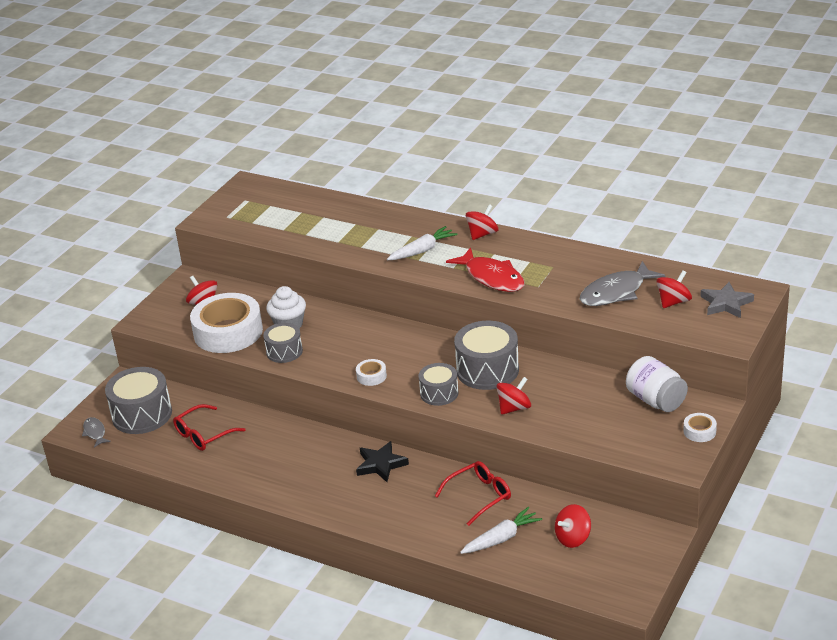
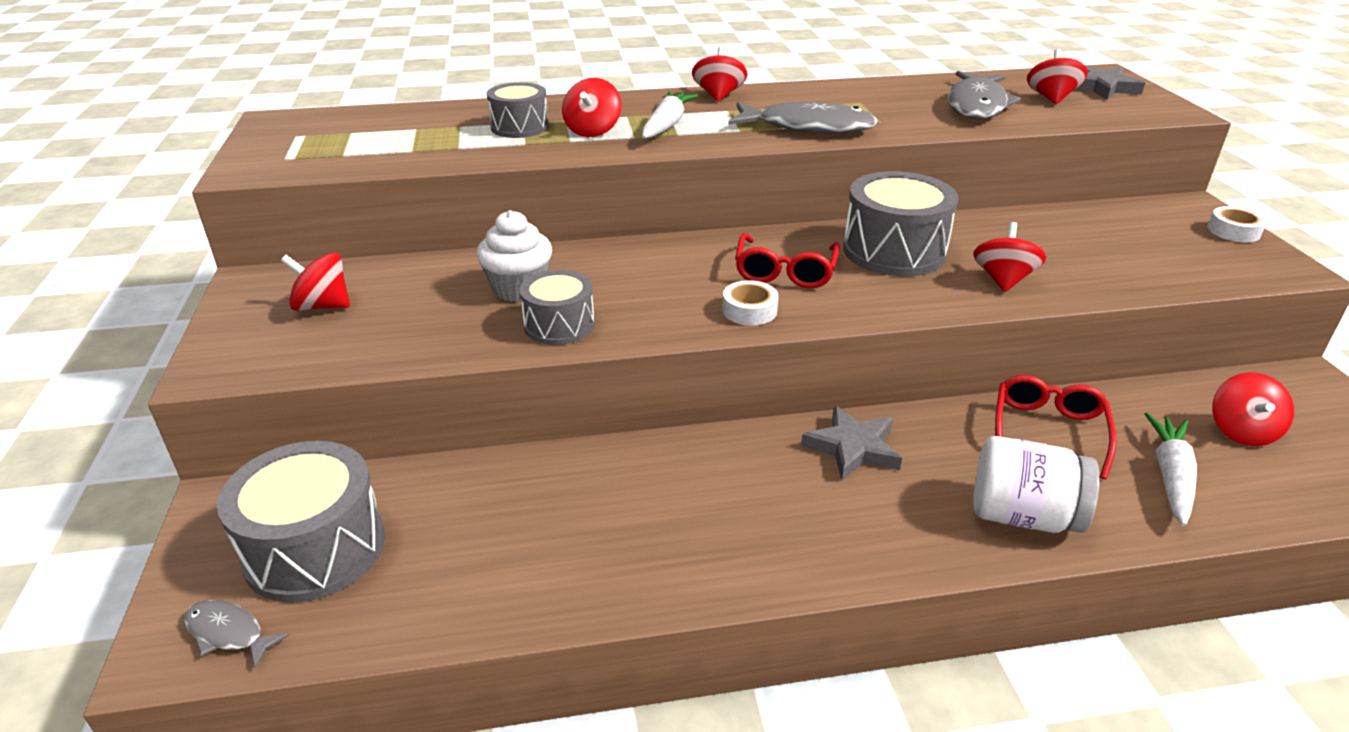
camera: 40 degrees left, 0 degrees up
(204, 434) = (489, 531): red glasses -> red glasses (785, 271)
(228, 332) = (418, 330): white tape -> none
(381, 242) = (593, 131): none -> red spinning top
(381, 464) = (852, 448): black star -> grey star
(439, 393) = (879, 297): grey drum -> grey drum (520, 127)
(492, 277) = (808, 127): red fish -> grey fish
(656, 400) = (1131, 218): white jar -> white jar (1022, 516)

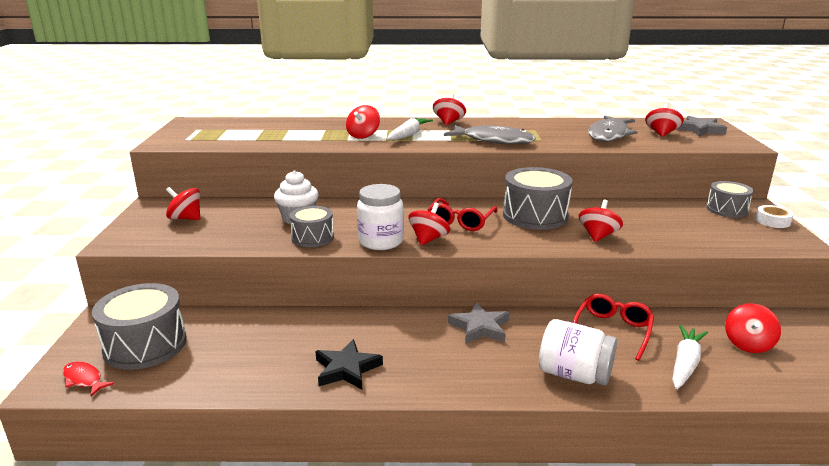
camera: 10 degrees right, 10 degrees down
(228, 633) = (84, 379): grey fish -> red fish
(520, 127) = (322, 131): grey drum -> grey drum (727, 209)
(674, 551) = (346, 369): none -> black star
(675, 322) = (381, 241): none -> white jar
(749, 310) = (428, 239): white tape -> red spinning top

